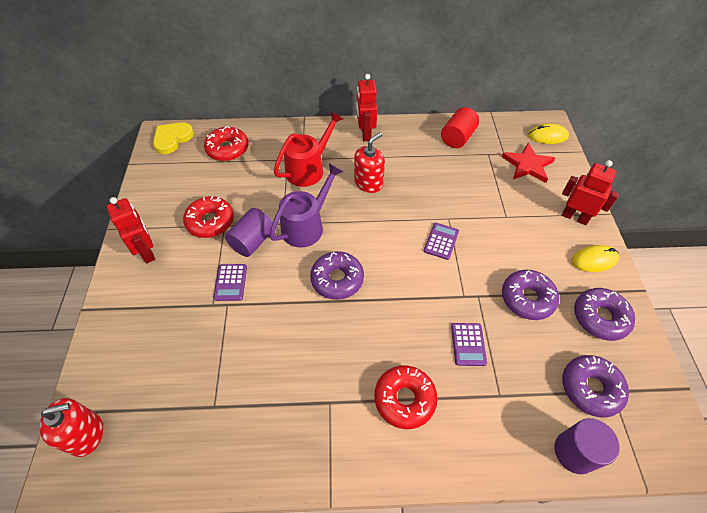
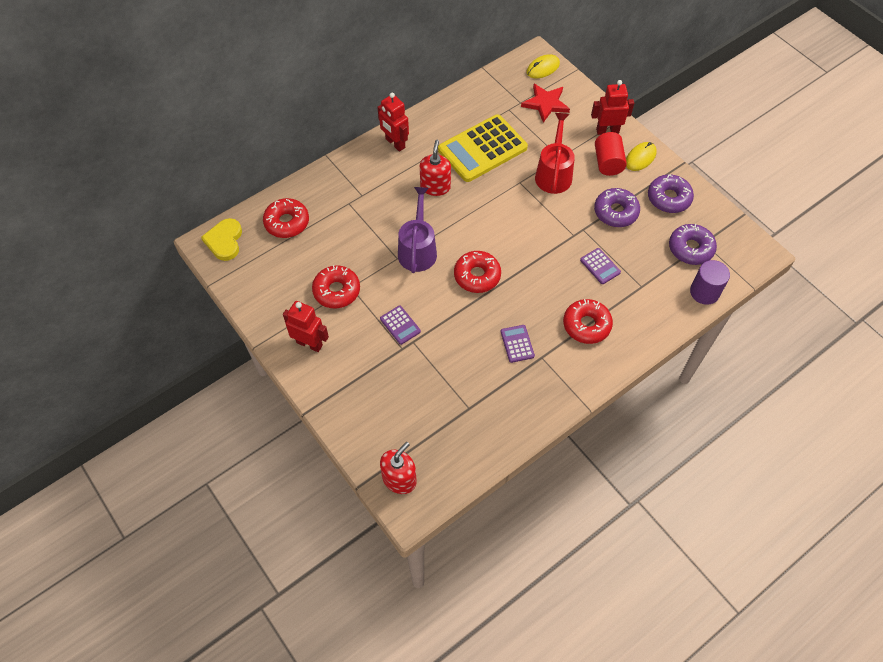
camera: 35 degrees left, 5 degrees up
(253, 241) = (387, 286): purple cylinder -> none
(309, 169) = (375, 201): red watering can -> red watering can (554, 173)
(337, 279) = (477, 276): purple donut -> red donut
(437, 174) = (482, 149): none -> yellow calculator
(441, 241) = (528, 203): purple calculator -> purple calculator (517, 344)
(457, 138) = (474, 107): red cylinder -> red cylinder (608, 162)

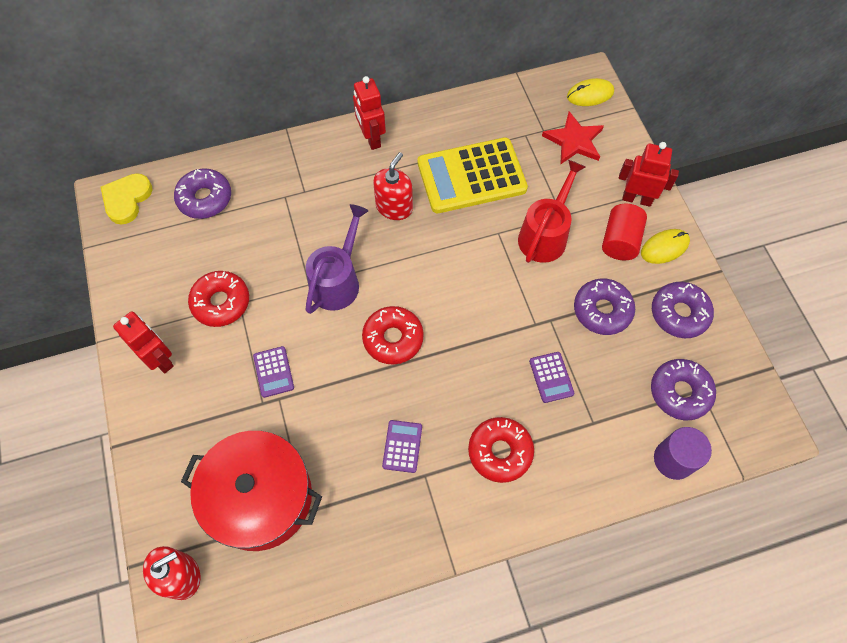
camera: 20 degrees right, 5 degrees up
(287, 222) = (205, 198): red donut -> purple donut
(431, 410) = (260, 497): none -> red pot

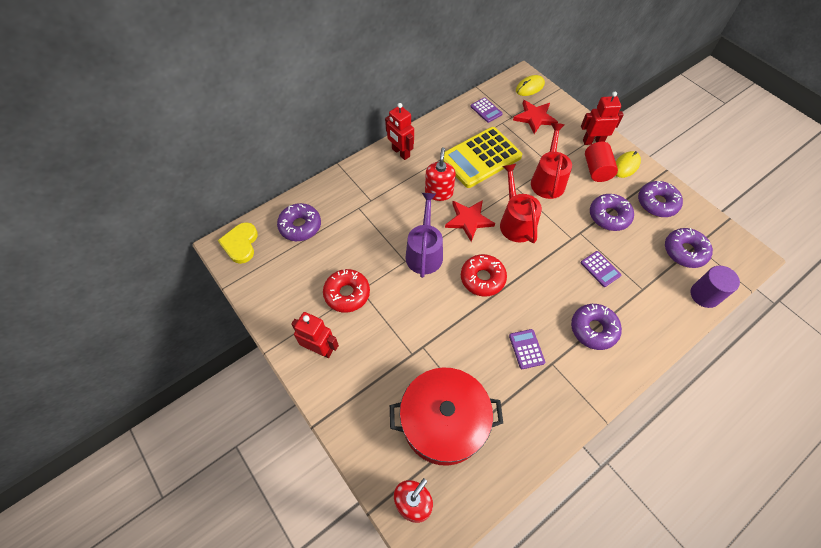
camera: 20 degrees left, 5 degrees down
(273, 372) = (409, 329): purple calculator -> purple calculator (486, 110)
(414, 256) = (469, 220): none -> red star
(473, 278) = (515, 222): none -> red watering can
(500, 452) = (593, 329): red donut -> purple donut

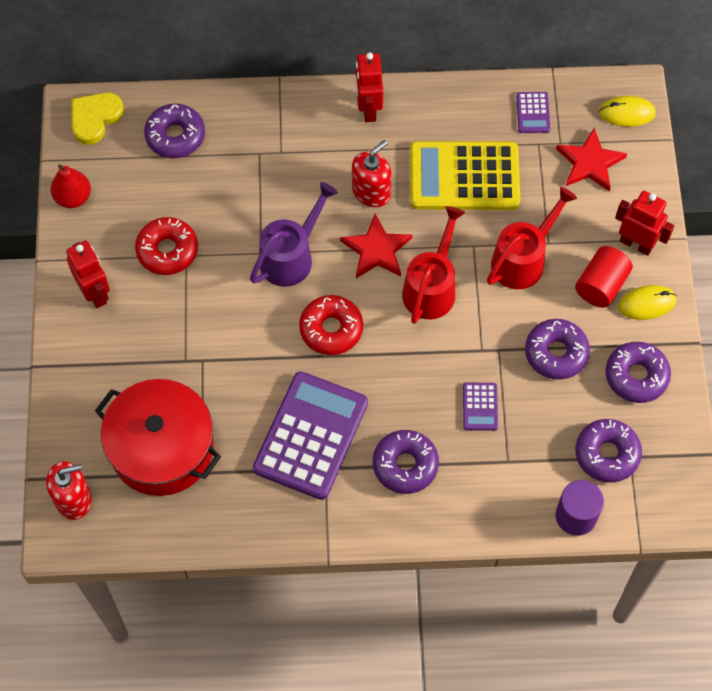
camera: 35 degrees right, 5 degrees up
(260, 298) = (73, 197): none -> red pear
(526, 349) = (311, 436): purple calculator -> purple calculator, size x2.31

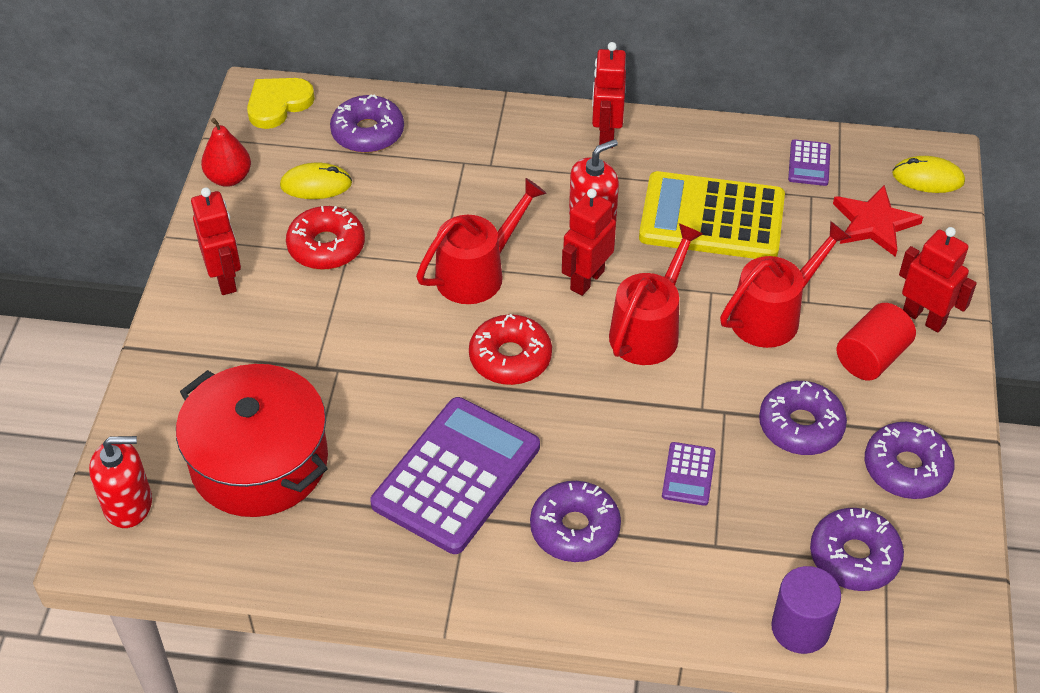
camera: 10 degrees right, 15 degrees down
(291, 256) = (478, 272): purple watering can -> red watering can
(376, 250) = (587, 280): red star -> red robot
(647, 303) = (930, 386): yellow mouse -> yellow mouse (316, 184)

